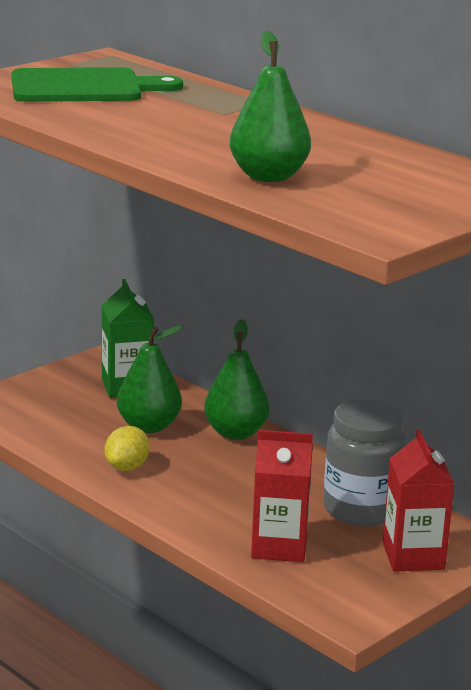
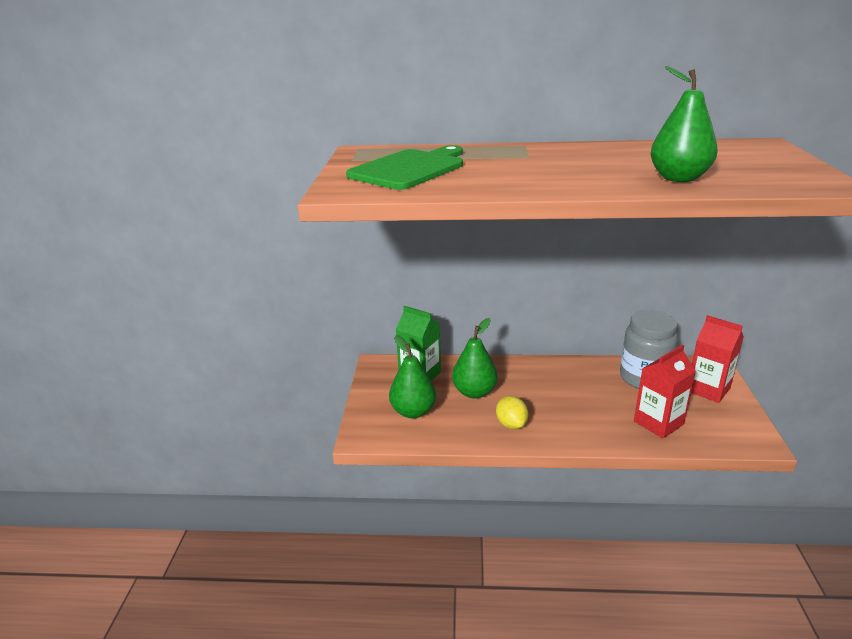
camera: 40 degrees left, 5 degrees up
(236, 433) = (518, 370): green pear -> green pear (413, 411)

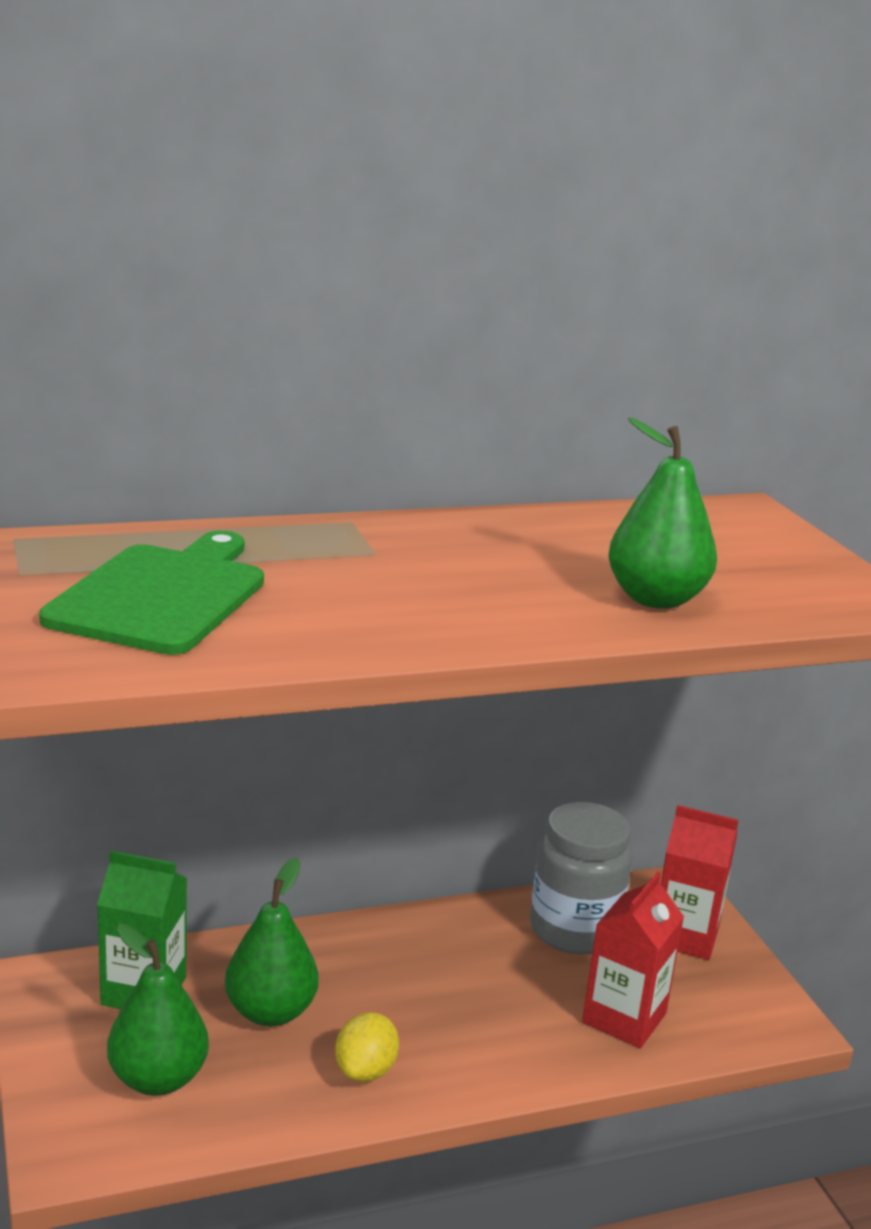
camera: 25 degrees left, 5 degrees down
(511, 424) = (365, 1070): yellow lemon -> yellow lemon turned 60 degrees clockwise

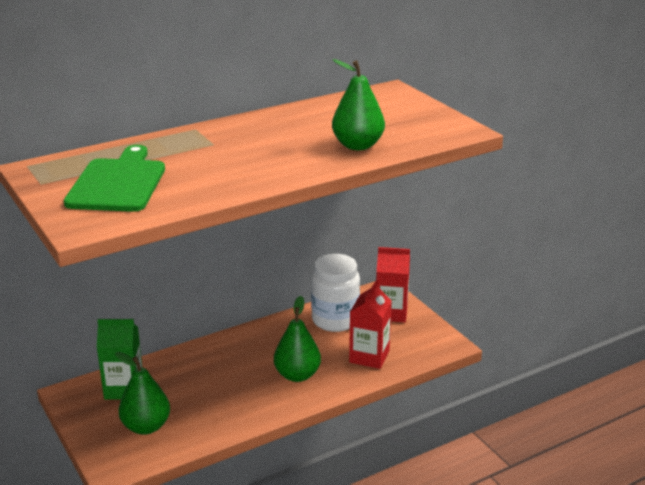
camera: 10 degrees left, 5 degrees up
(270, 1012) = (192, 386): green pear -> green pear (297, 375)
(365, 1070) = (248, 403): yellow lemon -> none
(574, 930) = (335, 320): grey jar -> white jar

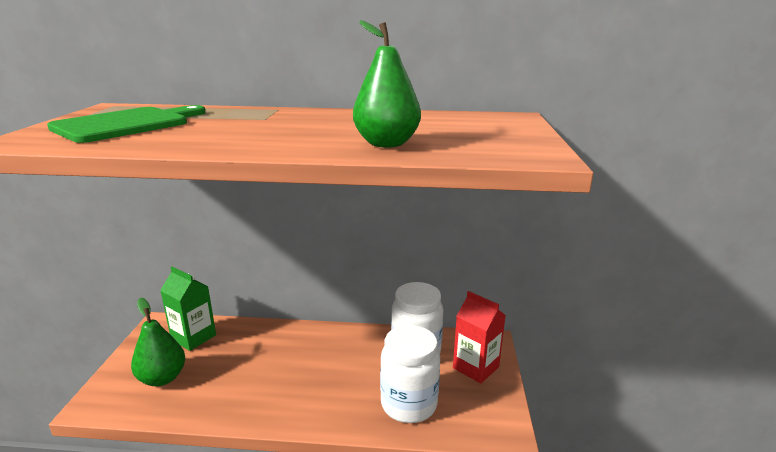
camera: 35 degrees right, 5 degrees down
(297, 375) = (325, 391): green pear -> none
(369, 356) = (409, 404): red carton -> white jar

